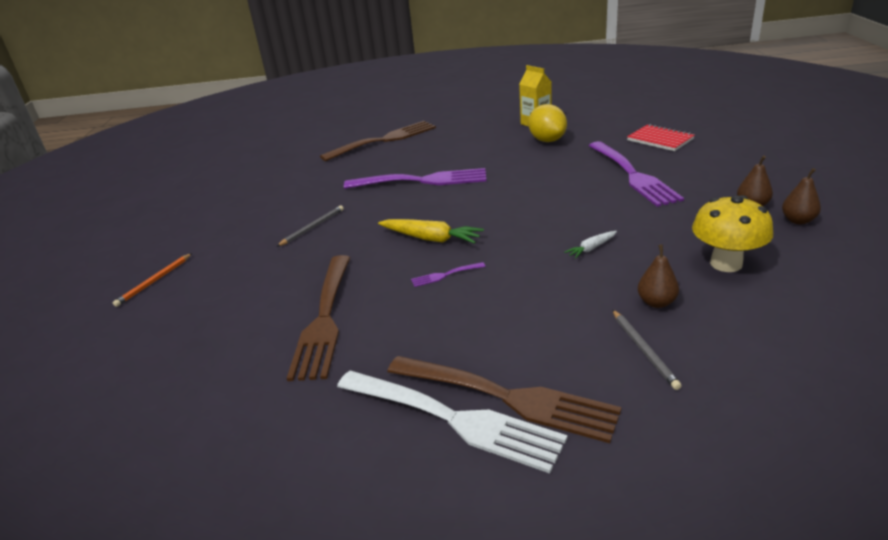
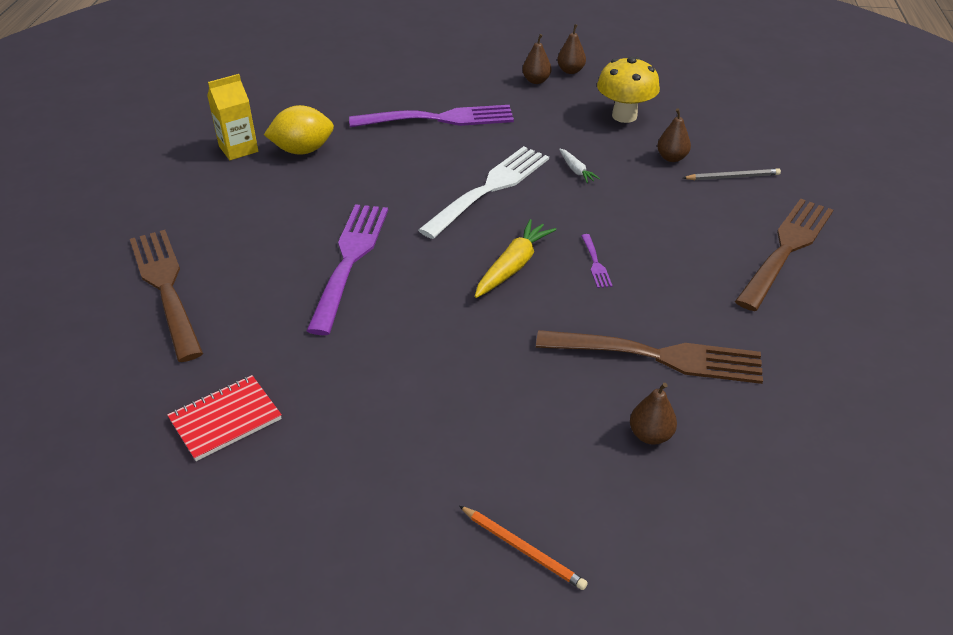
camera: 85 degrees left, 10 degrees up
(236, 322) = (650, 435): none -> brown pear
(312, 227) = (433, 370): grey pencil -> none
(453, 419) = (812, 279): white fork -> white fork (490, 189)
(660, 140) = (365, 86): red notebook -> red notebook (225, 419)

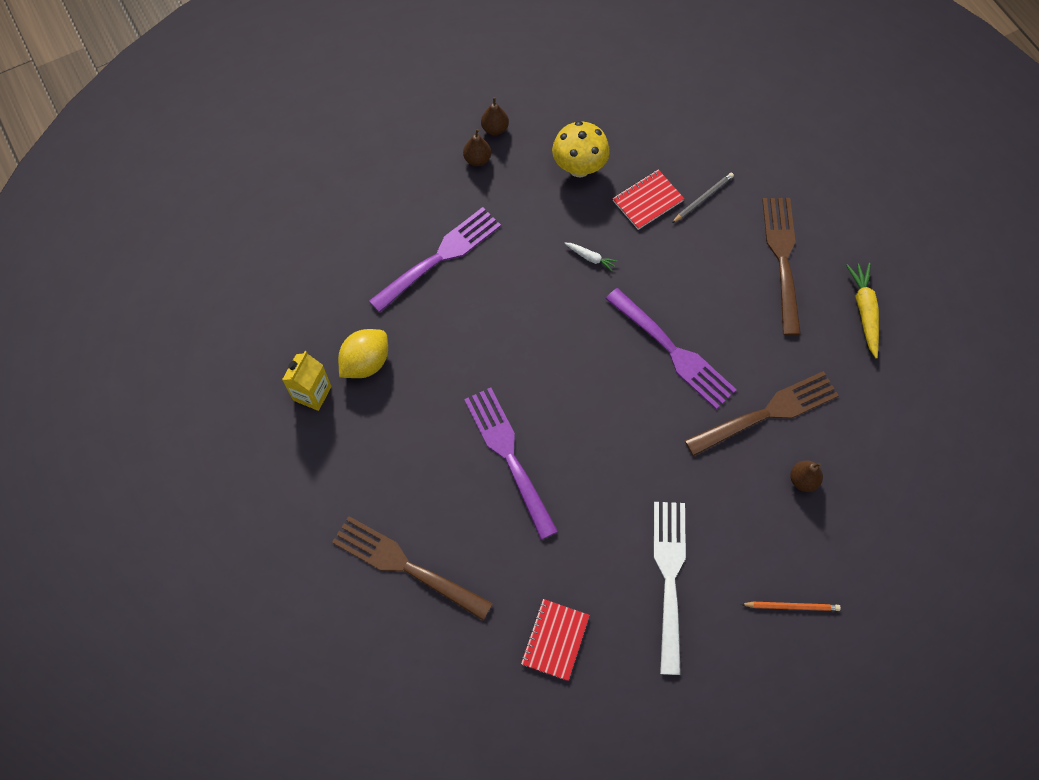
camera: 35 degrees left, 25 degrees up
(490, 189) = (545, 318): white fork -> white fork (669, 577)
(513, 266) = (622, 389): yellow carrot -> yellow carrot (864, 311)
(595, 263) = (673, 351): purple fork -> purple fork, size x2.44
(671, 158) = (647, 201): brown pear -> red notebook

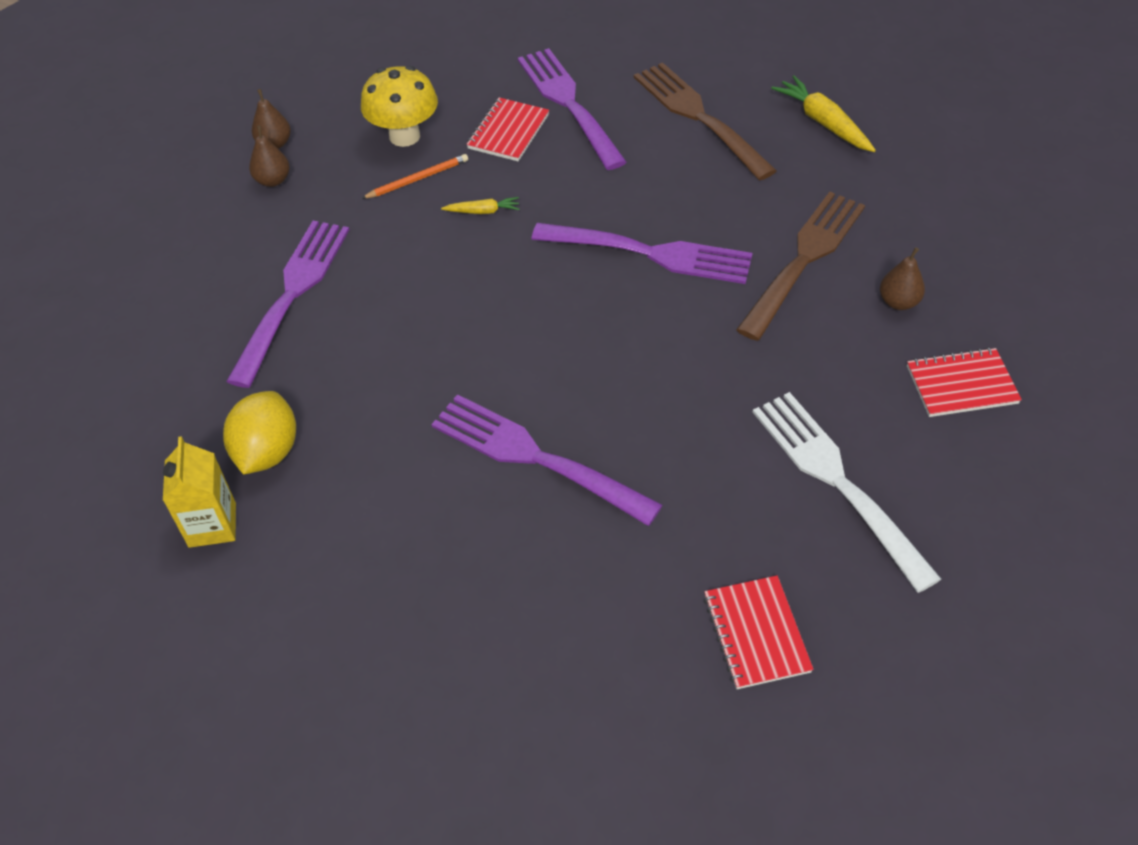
camera: 30 degrees left, 15 degrees down
(406, 566) = (489, 661): brown fork -> none
(590, 258) = (483, 211): white carrot -> yellow carrot
(703, 198) = (569, 104): grey pencil -> purple fork
(791, 606) = (998, 432): orange pencil -> orange pencil (417, 179)
(795, 561) = (961, 385): none -> red notebook

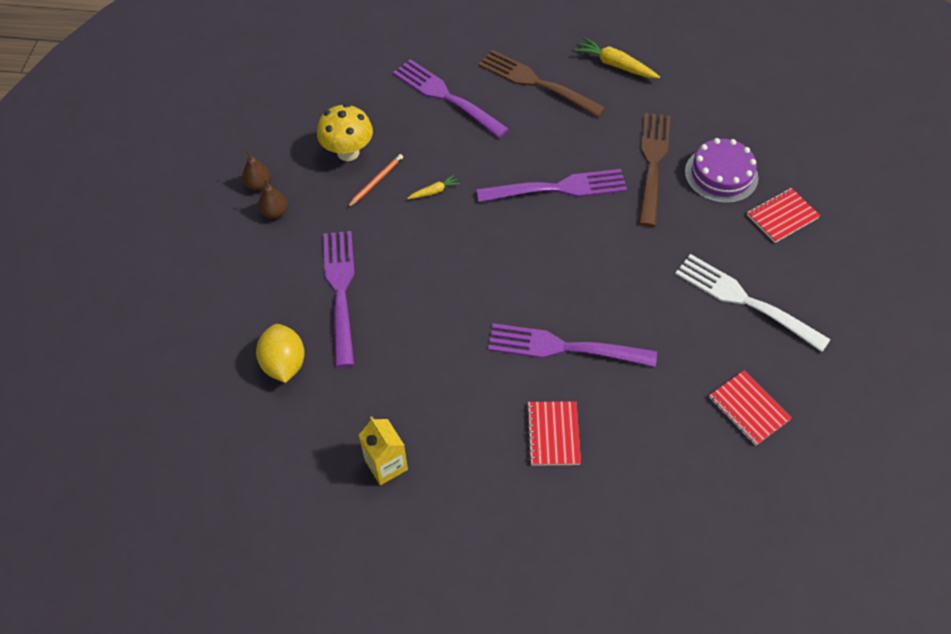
camera: 25 degrees left, 5 degrees up
(267, 452) = (392, 404): yellow lemon -> yellow lemon (284, 364)
(508, 132) = (417, 129): red notebook -> red notebook (553, 434)
(898, 302) = (721, 174): brown pear -> purple cake

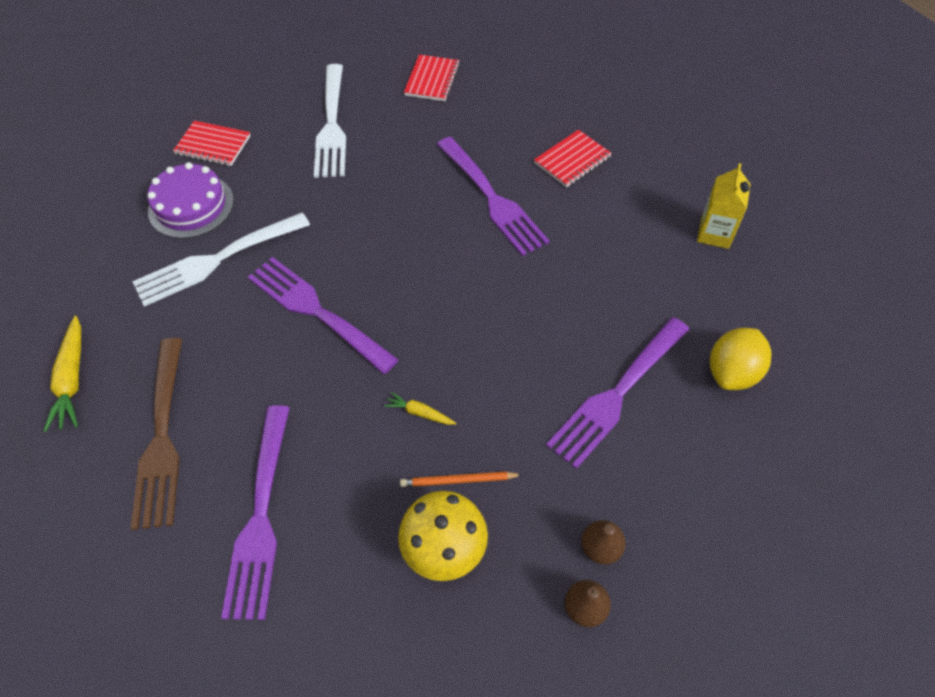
camera: 130 degrees left, 0 degrees up
(652, 163) = (216, 260): brown fork -> white fork

